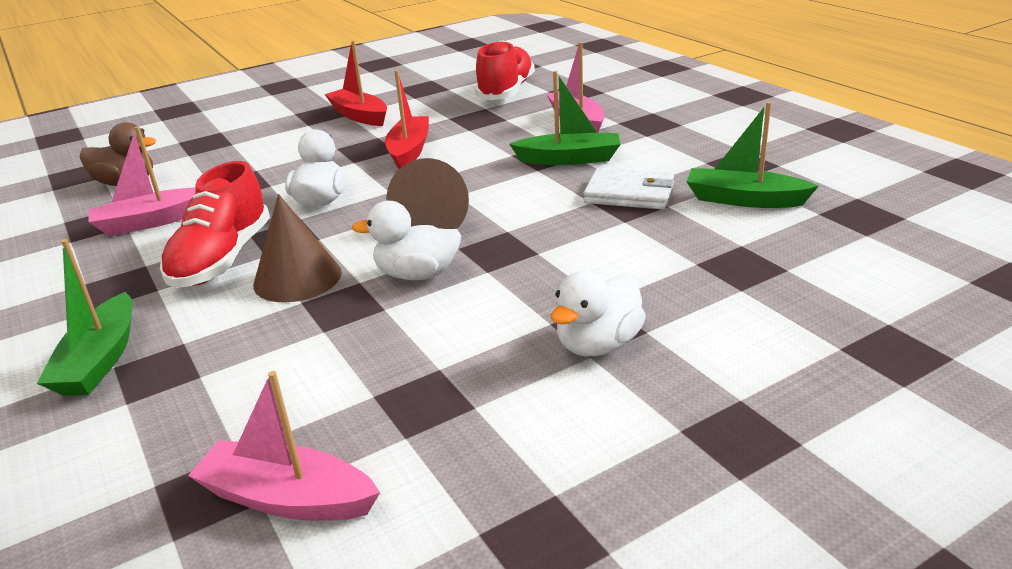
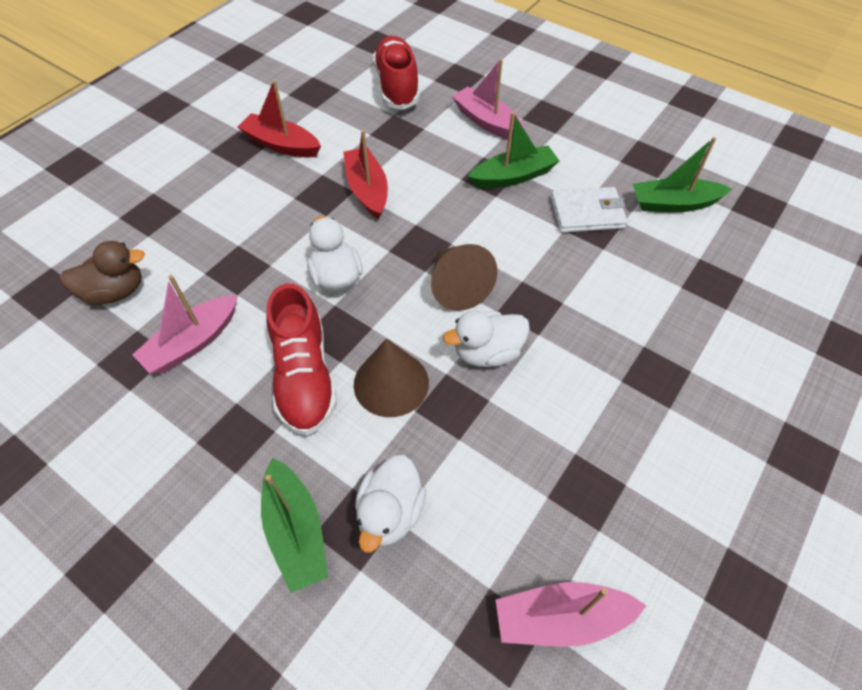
camera: 25 degrees left, 25 degrees up
(598, 344) = (668, 394): white duck -> white duck (390, 513)

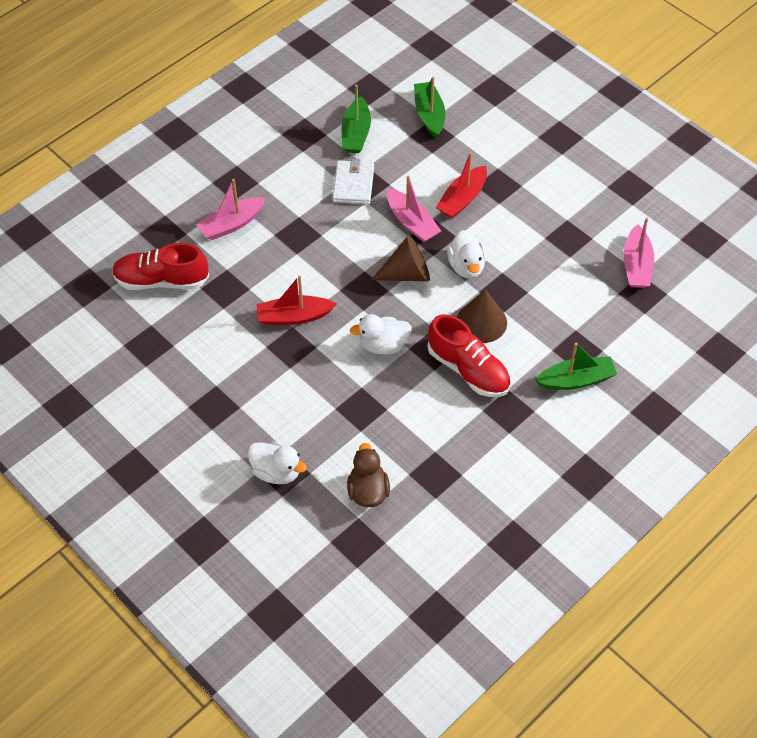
camera: 80 degrees left, 0 degrees up
(193, 342) = (427, 436): pink boat -> pink boat (411, 222)
(281, 145) = (219, 374): red boat -> red boat (462, 199)
(304, 377) = (468, 370): red shoe -> red shoe turned 45 degrees clockwise
(390, 513) = (570, 332): white duck -> white duck (276, 472)
(513, 176) = (303, 220): green boat -> green boat (429, 115)

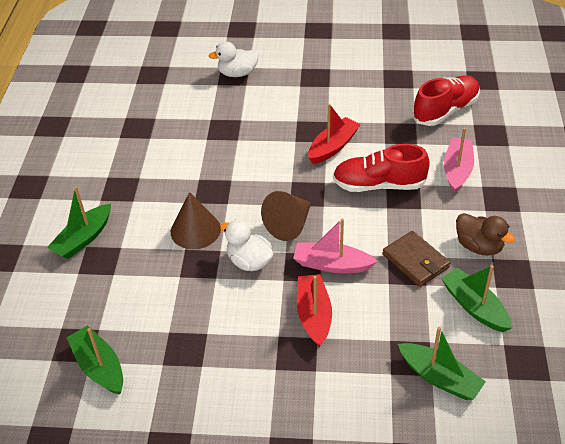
camera: 140 degrees right, 10 degrees down
(353, 184) = (415, 261): white wallet -> brown wallet
(368, 491) = (172, 96): brown duck -> brown duck (479, 246)
(383, 345) = (251, 170): white duck -> none
(468, 370) = (173, 194): red shoe -> red shoe (379, 185)
(636, 265) = (99, 367): pink boat -> green boat

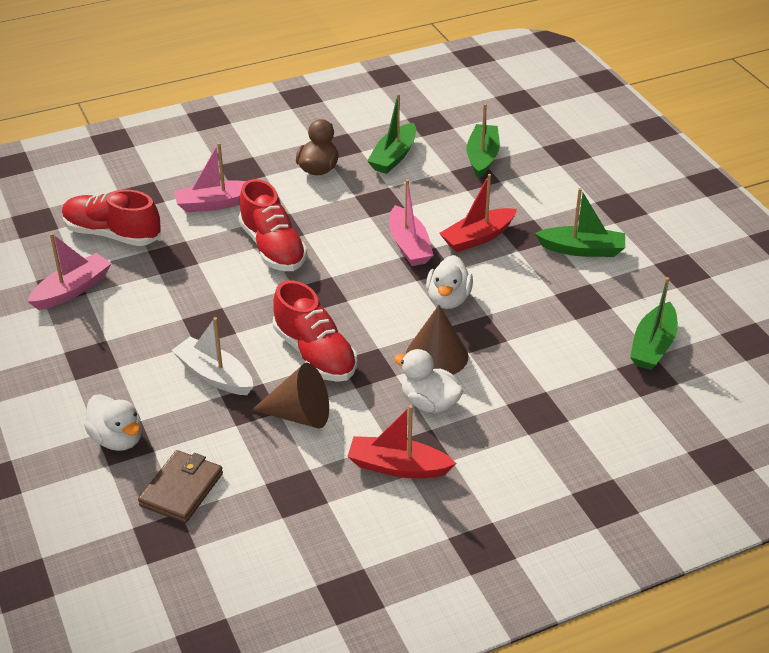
camera: 120 degrees left, 5 degrees down
(83, 238) = (520, 441): green boat -> green boat (582, 249)
(155, 208) = (429, 403): none -> white duck
(245, 170) = (315, 354): none -> red shoe
(260, 121) = (214, 375): none -> white boat
(289, 225) = (377, 290): brown cone -> brown cone (299, 415)
(333, 147) = (229, 299): red boat -> red boat (398, 467)
(390, 82) = (72, 290): none -> pink boat
(415, 261) = (364, 198): brown wallet -> brown wallet (181, 489)

